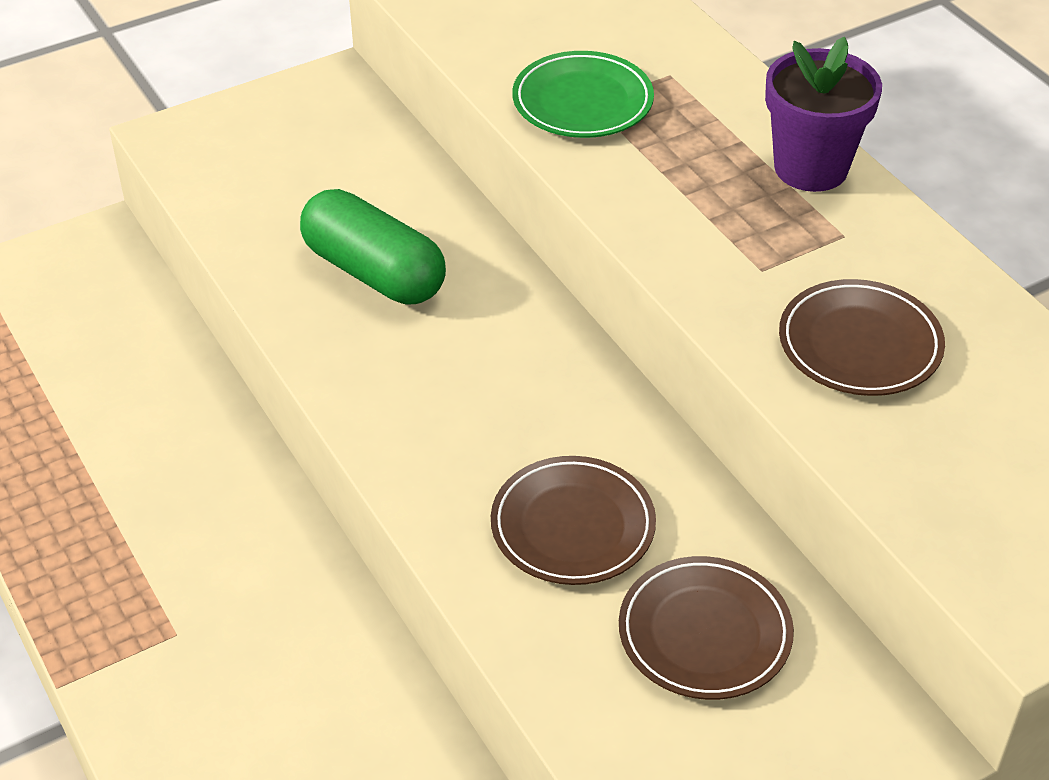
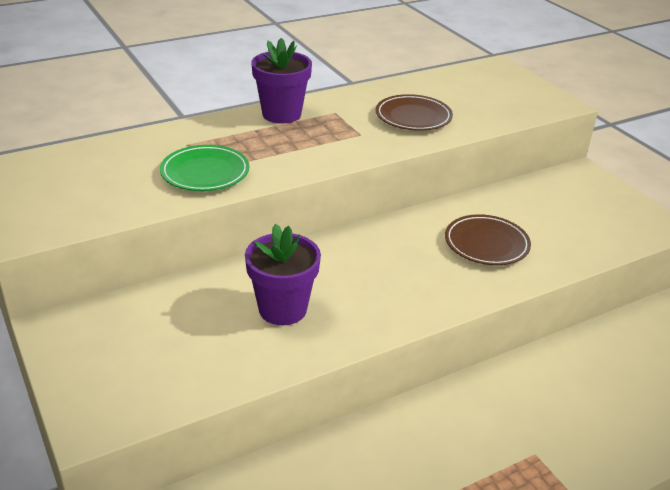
camera: 90 degrees left, 10 degrees down
(374, 272) = (282, 309): green capsule -> purple flower pot
(704, 633) = (542, 212): brown plate -> none

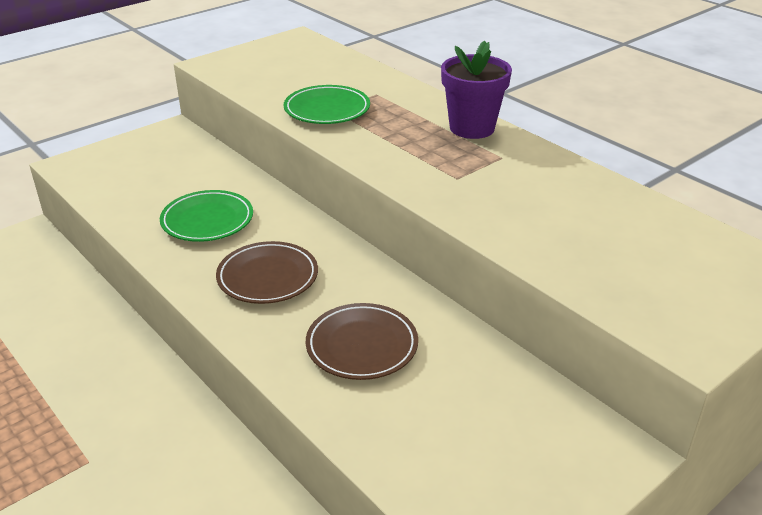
camera: 80 degrees right, 0 degrees up
(282, 309) = (207, 220): purple flower pot -> green plate
(413, 117) = (529, 209): brown plate -> brown plate (267, 277)

